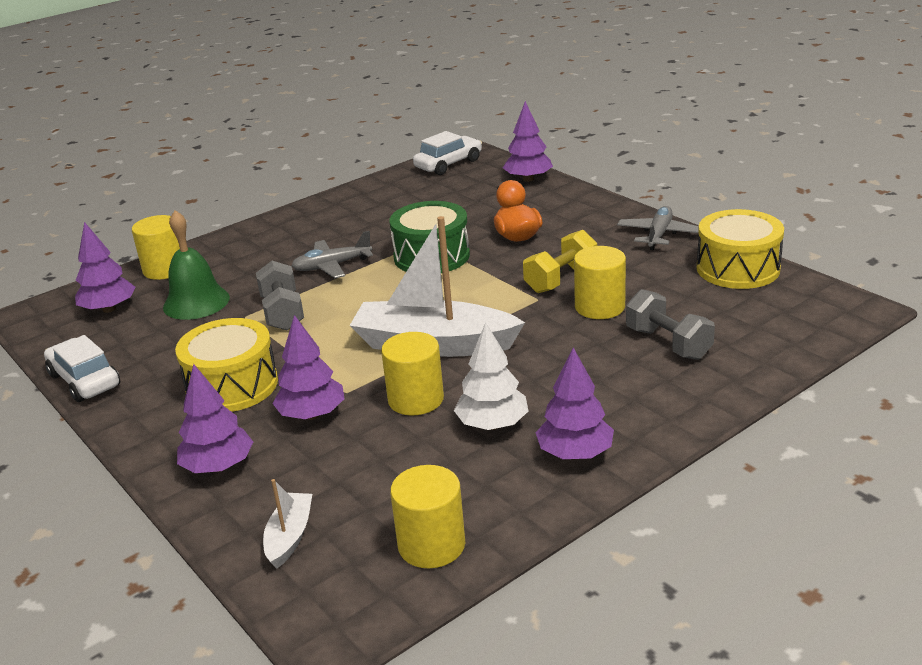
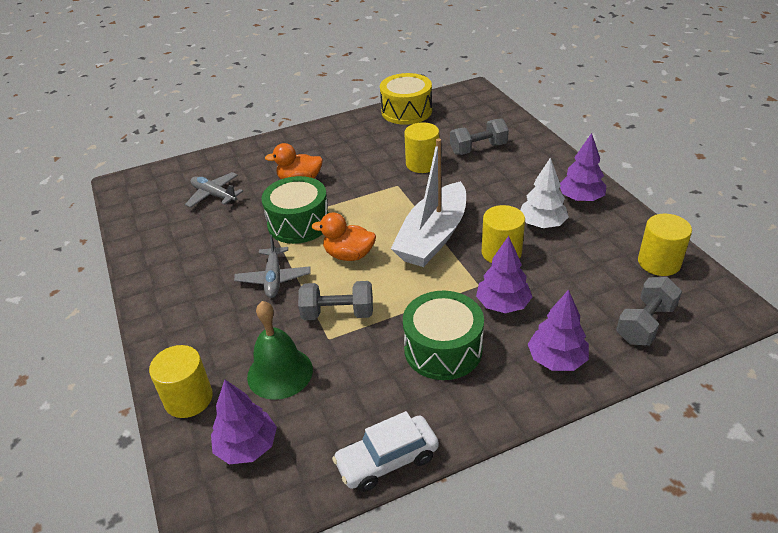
camera: 75 degrees left, 10 degrees up
(232, 385) = (443, 349): yellow drum -> green drum
(289, 537) = (645, 324): white boat -> grey dumbbell
(382, 298) = (349, 255): none -> orange duck
(448, 164) = (135, 196): white car -> none
(528, 179) = (207, 162): purple tree -> none
(561, 279) = (376, 172): yellow dumbbell -> none
(659, 235) = (344, 127): grey plane -> grey plane (214, 195)

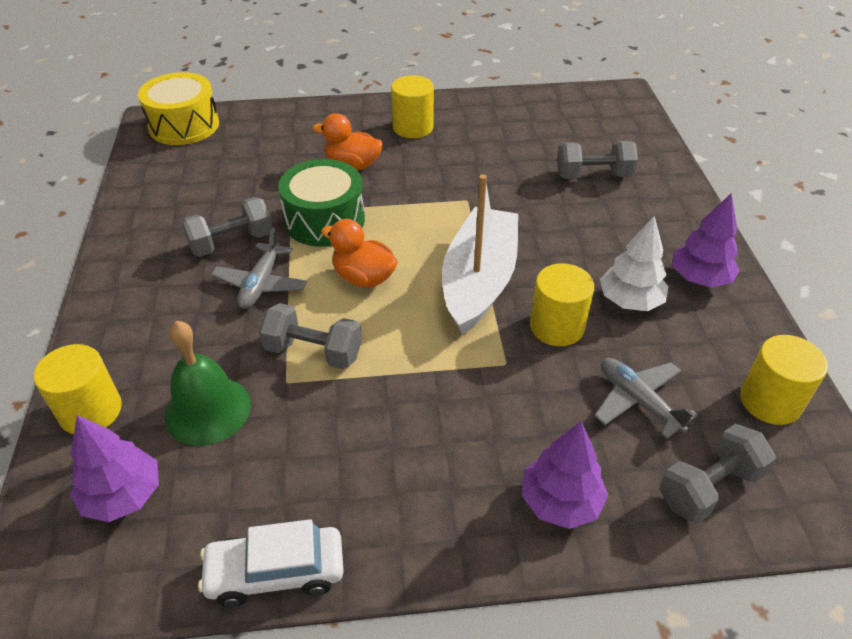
camera: 15 degrees right, 5 degrees up
(214, 195) = (246, 160): grey plane -> grey plane (638, 401)
(234, 256) = (231, 242): none -> grey dumbbell
(406, 111) = (525, 104): yellow drum -> yellow drum (184, 125)
(422, 164) = (511, 179): yellow cylinder -> yellow cylinder (413, 127)
(433, 237) = (479, 281): white boat -> white boat turned 150 degrees clockwise
(443, 349) = (418, 440): green drum -> none
(503, 305) = (524, 400): purple tree -> none

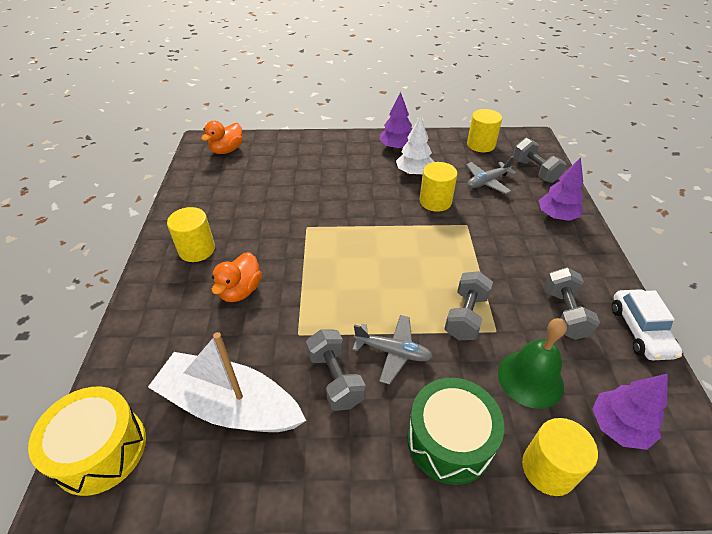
camera: 85 degrees left, 0 degrees up
(325, 220) = (315, 310): green drum -> green drum (449, 440)
(363, 277) = (388, 286): orange duck -> orange duck (227, 150)
(479, 281) = (395, 228): white boat -> white boat (229, 405)
(593, 175) = (294, 168): grey dumbbell -> grey dumbbell (564, 313)

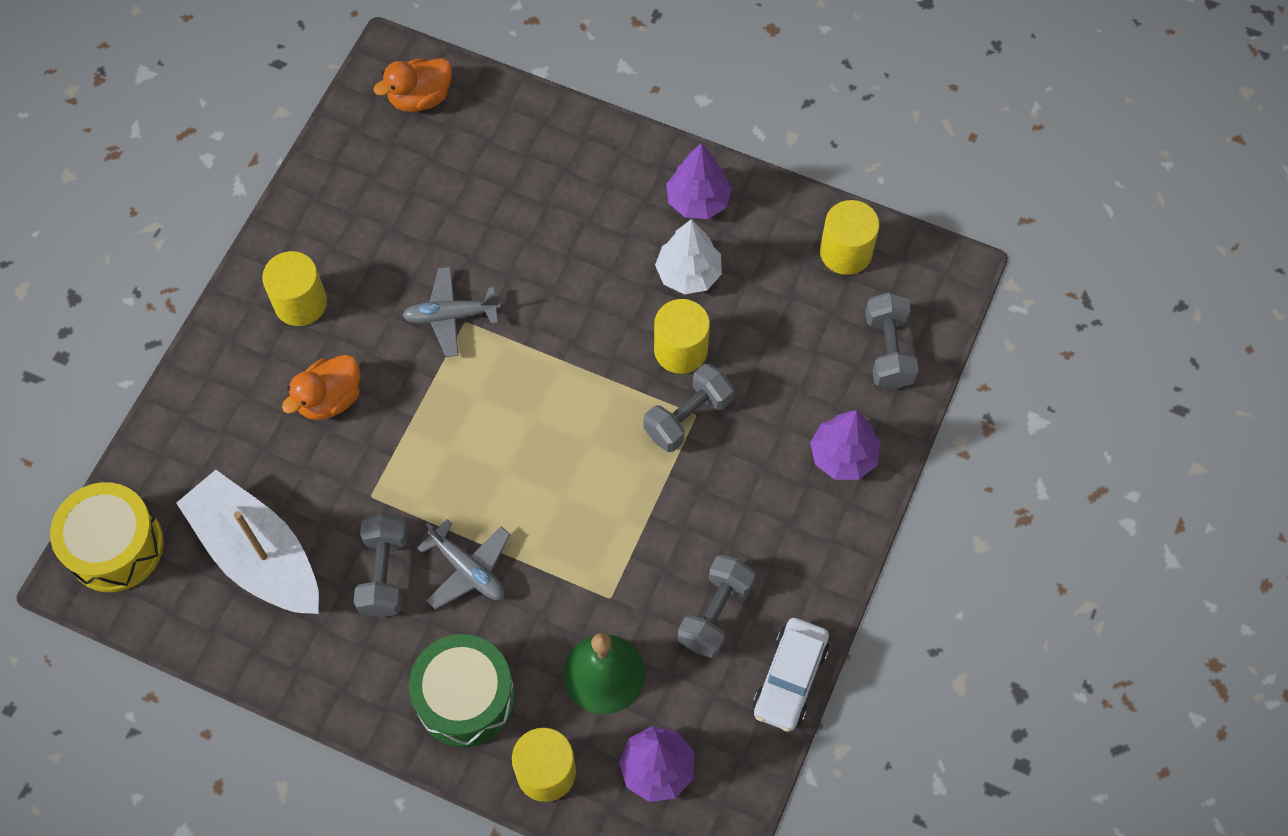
camera: 25 degrees right, 20 degrees up
(466, 316) = (588, 560): grey dumbbell -> grey dumbbell (688, 417)
(487, 182) = (791, 343): grey plane -> grey plane (451, 316)

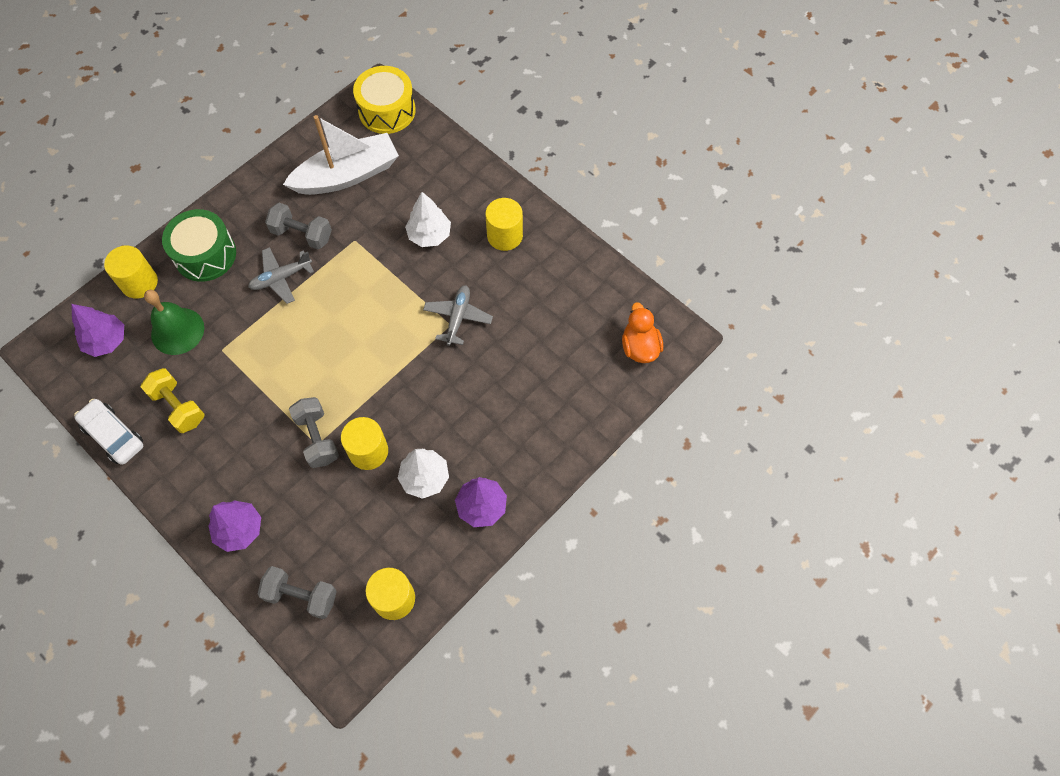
camera: 110 degrees right, 0 degrees up
(330, 399) = (429, 235): orange duck -> white tree
(715, 613) = (178, 407): grey dumbbell -> yellow dumbbell

